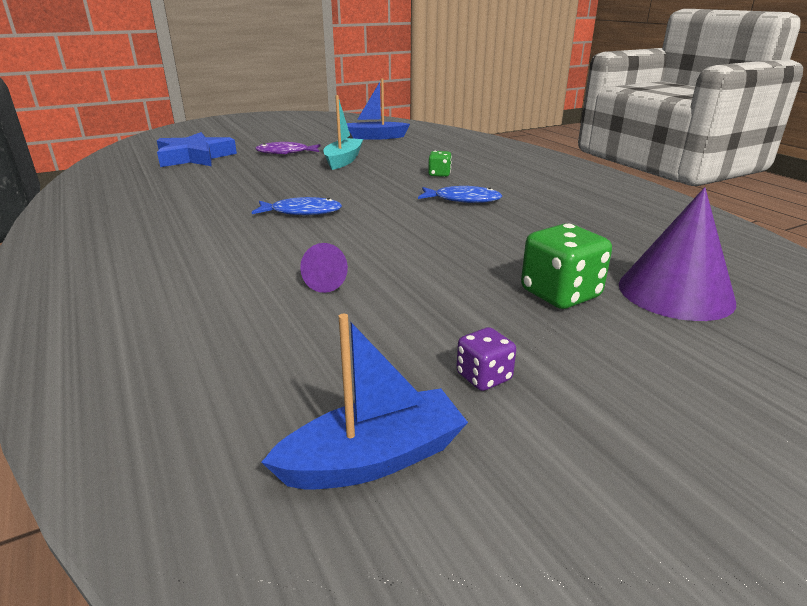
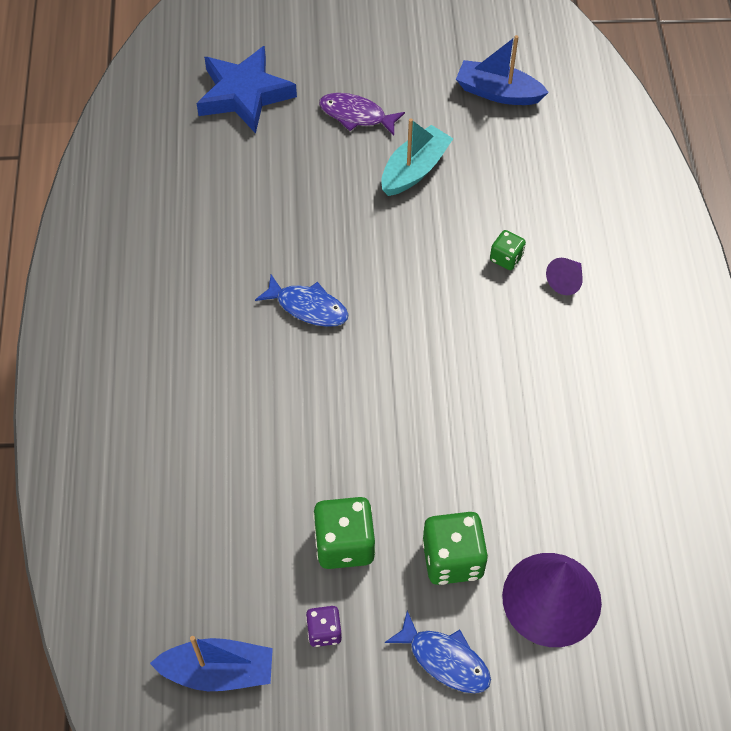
camera: 25 degrees right, 30 degrees up
(328, 283) = (275, 461): purple cone -> purple cone (566, 281)
(445, 312) = (344, 544): none -> green dice
(463, 200) = (489, 340): blue fish -> blue fish (445, 659)

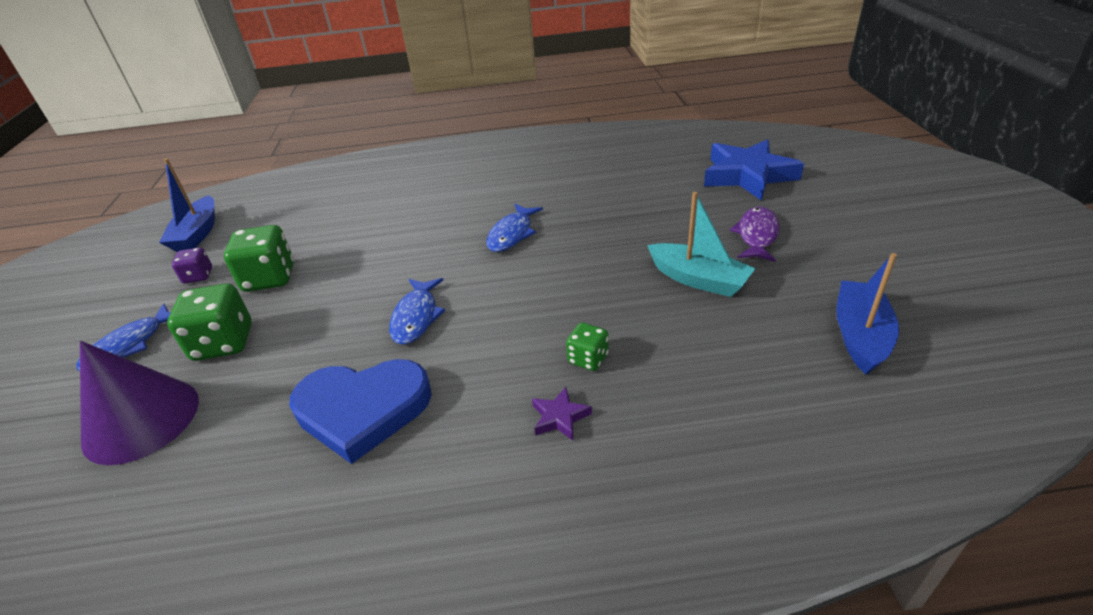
camera: 90 degrees right, 20 degrees down
(436, 387) = (416, 317): none -> blue fish
(550, 416) = (362, 409): none -> blue heart
(566, 281) = (560, 417): purple cone -> purple star

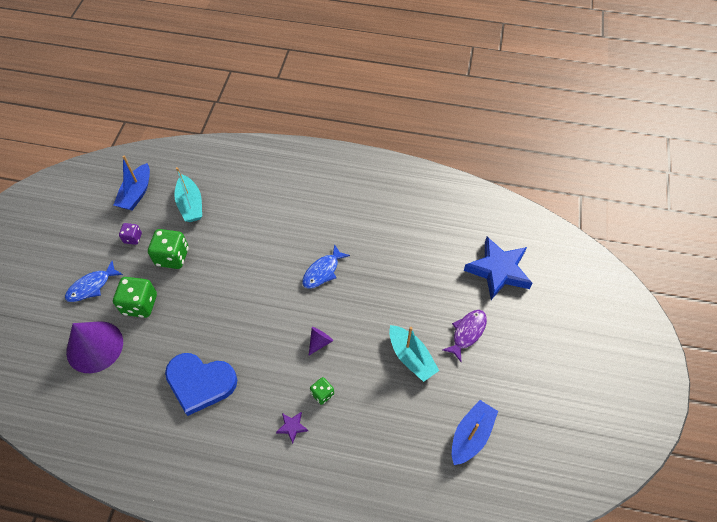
camera: 15 degrees right, 20 degrees up
(286, 224) = (190, 205): none -> turquoise boat
(416, 317) = (245, 325): blue fish -> none
(548, 302) = (320, 342): none -> purple cone

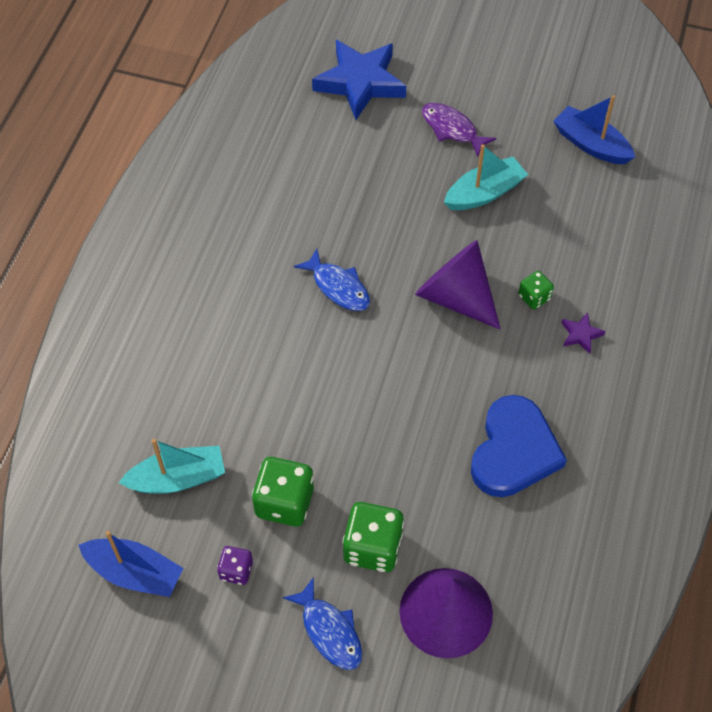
camera: 85 degrees left, 0 degrees up
(320, 342) = (456, 296): purple cone -> purple cone, size x2.18

